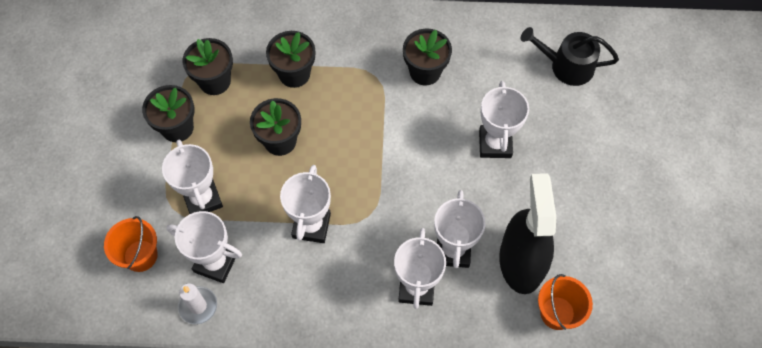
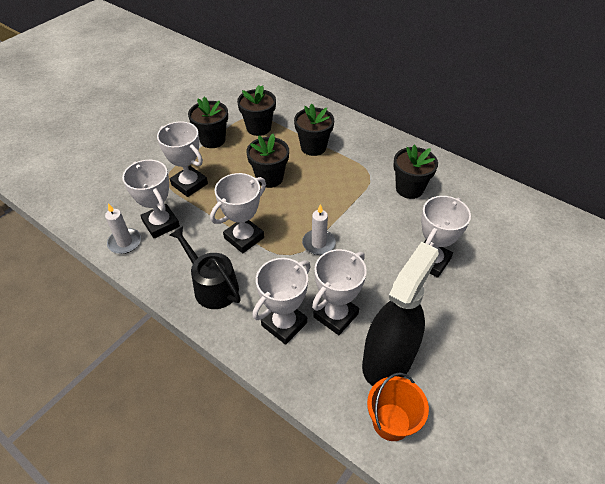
camera: 35 degrees right, 15 degrees down
(140, 255) = (122, 194): orange bucket -> none
(202, 199) = (189, 184): white trophy -> white trophy turned 60 degrees counterclockwise
(385, 187) = (318, 243): none -> white candle
(566, 66) = (534, 240): black watering can -> black watering can (212, 286)

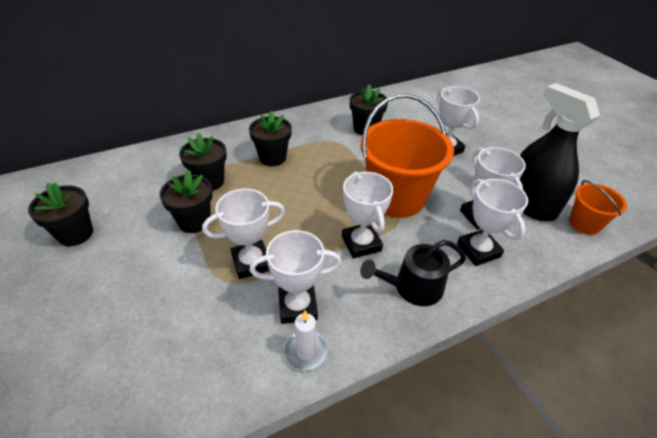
camera: 65 degrees left, 5 degrees down
(269, 178) = (291, 199): black flower pot -> black flower pot (75, 234)
(318, 243) = (396, 197): white candle -> orange bucket

